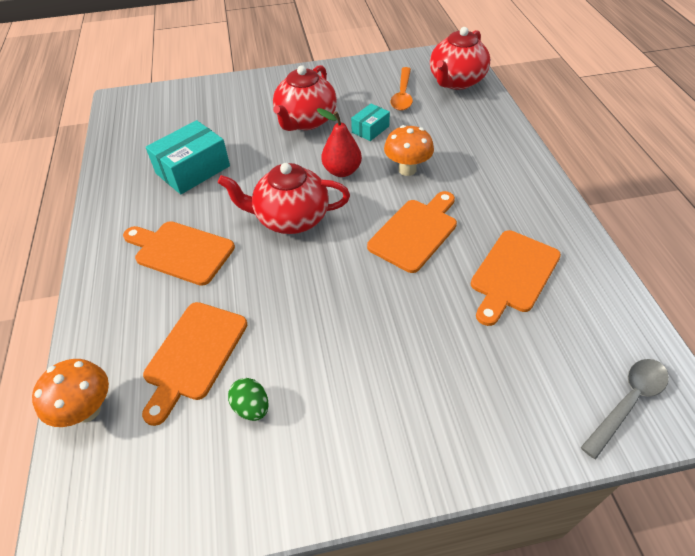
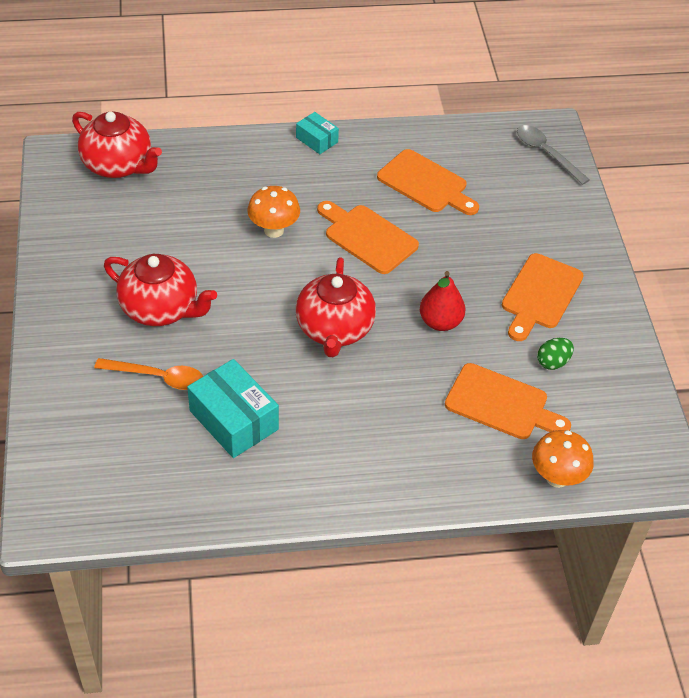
camera: 90 degrees left, 0 degrees up
(180, 251) = (371, 423): orange cutting board -> orange cutting board (540, 295)
(342, 171) = (265, 283): red pear -> red pear (440, 322)
(370, 129) = (194, 251): turquoise box -> turquoise box (317, 140)
(402, 95) = (132, 215): orange spoon -> orange spoon (157, 377)

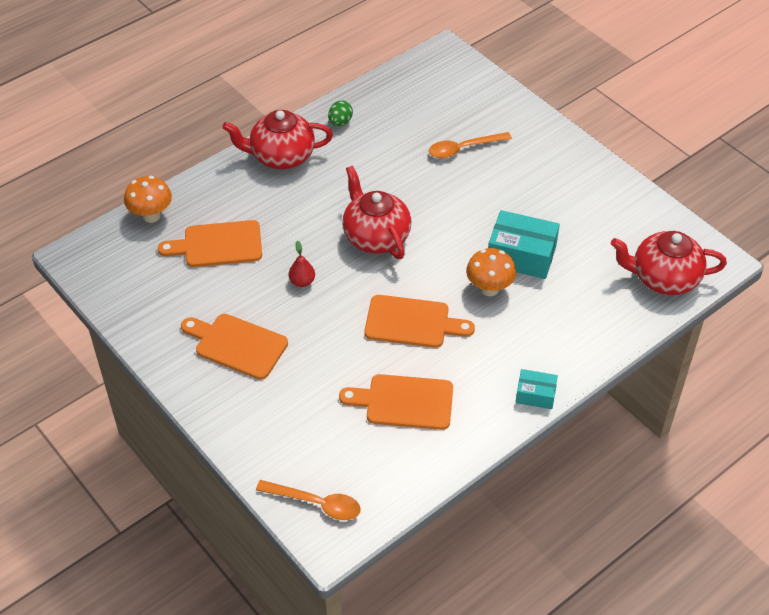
camera: 150 degrees right, 0 degrees up
(161, 309) = (508, 190): red teapot -> red teapot (281, 156)
(234, 420) = (390, 148): turquoise box -> turquoise box (521, 255)
(440, 322) = (302, 281): red pear -> red pear, size x0.66
(540, 295) = (237, 345): orange cutting board -> orange cutting board turned 60 degrees counterclockwise
(546, 153) = (316, 503): grey spoon -> orange spoon
(553, 362) = (196, 294): green egg -> green egg (340, 122)

